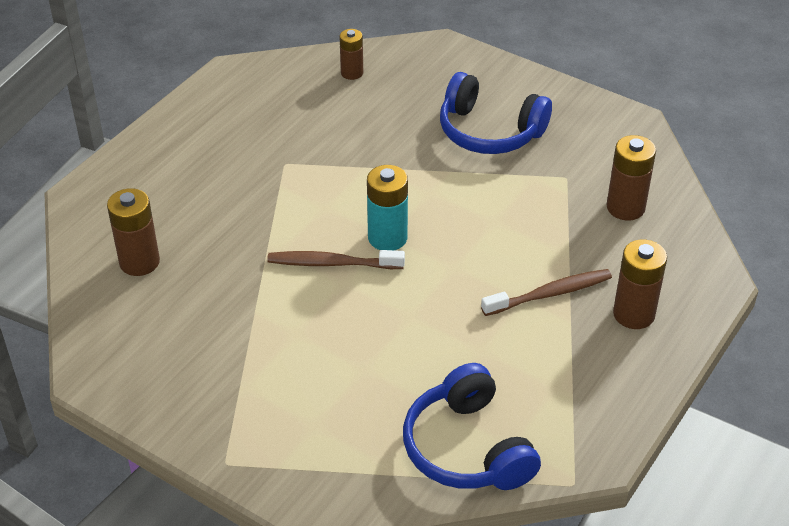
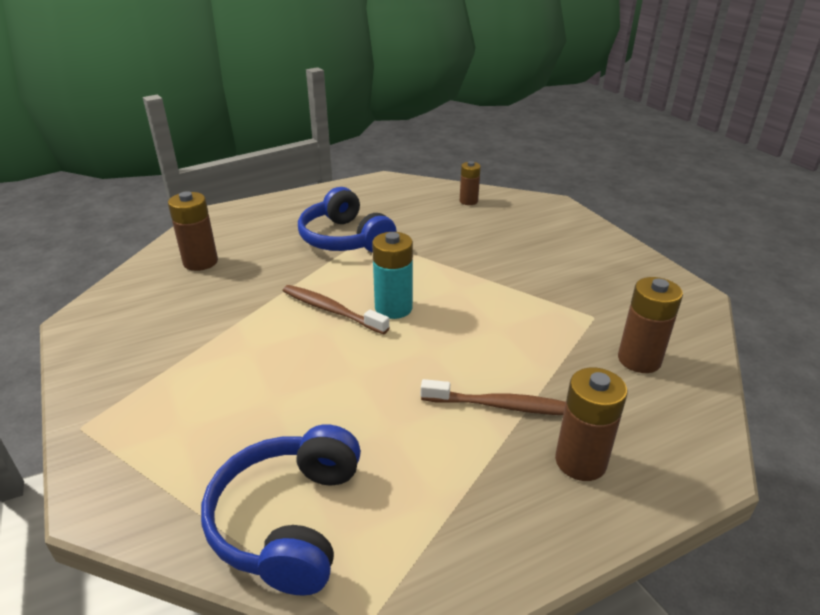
camera: 30 degrees right, 10 degrees down
(489, 131) = (548, 264): blue headphones -> blue headphones (345, 239)

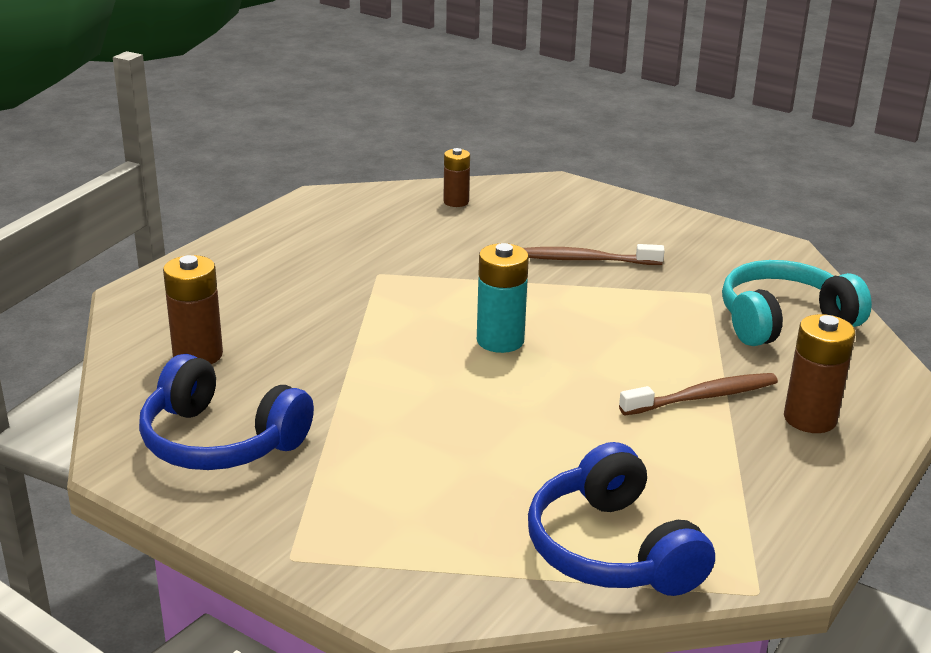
camera: 30 degrees left, 5 degrees down
(331, 310) = (433, 362): brown toothbrush -> brown toothbrush (585, 260)
(345, 239) = (355, 281): blue headphones -> blue headphones (220, 441)
(639, 360) = (783, 321): brown battery -> turquoise headphones

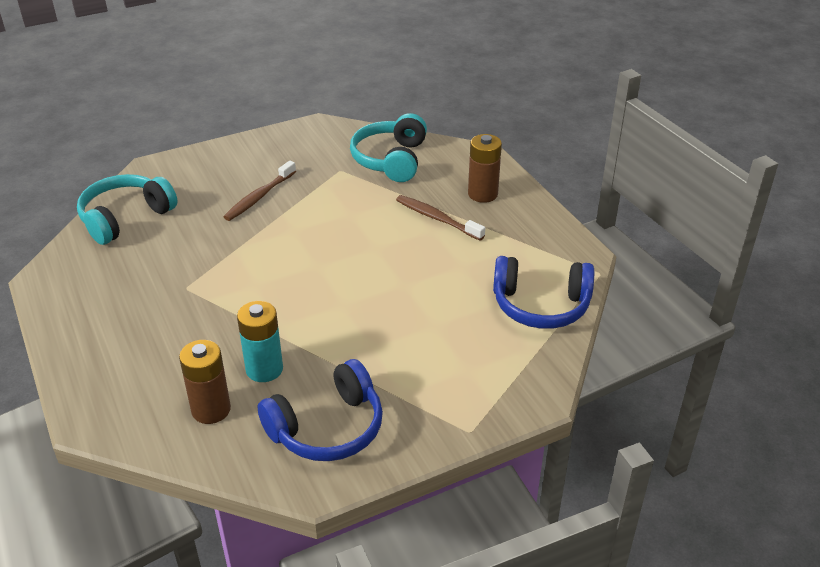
camera: 60 degrees left, 10 degrees up
(456, 202) = (125, 218): brown battery -> turquoise headphones
(500, 341) = (318, 267): turquoise battery -> turquoise battery (264, 369)
(702, 397) = (437, 218): brown toothbrush -> brown toothbrush turned 60 degrees counterclockwise

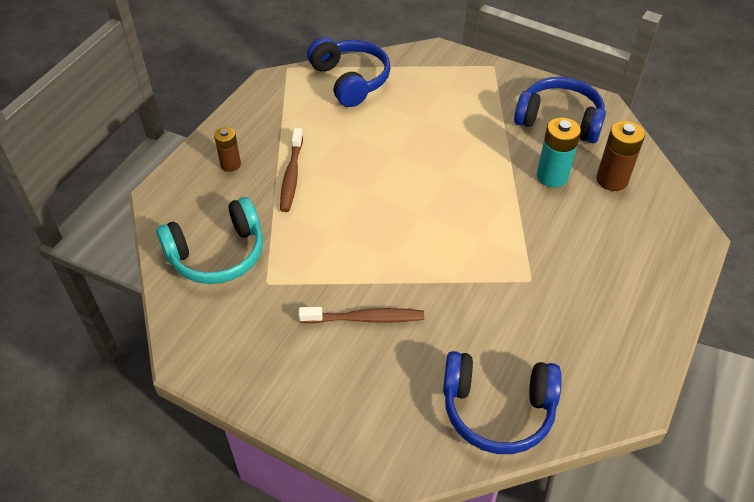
camera: 125 degrees left, 10 degrees up
(125, 218) = (497, 409): turquoise headphones -> blue headphones
(482, 194) = (230, 165): brown battery -> brown battery, size x0.65

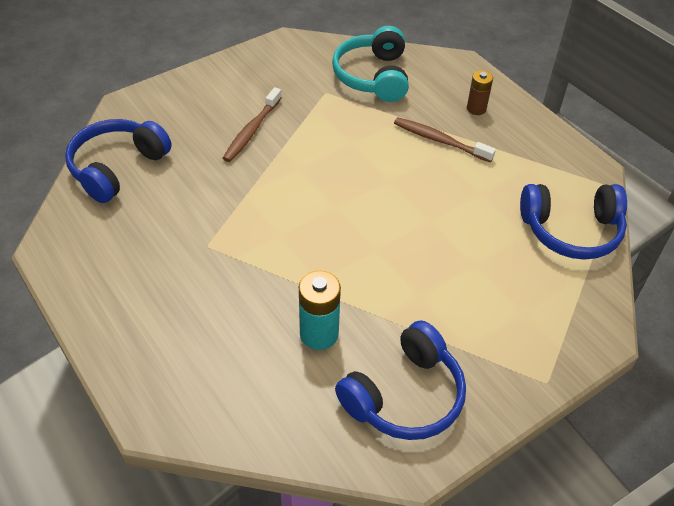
camera: 115 degrees right, 0 degrees up
(612, 180) = (278, 388): brown battery -> none

